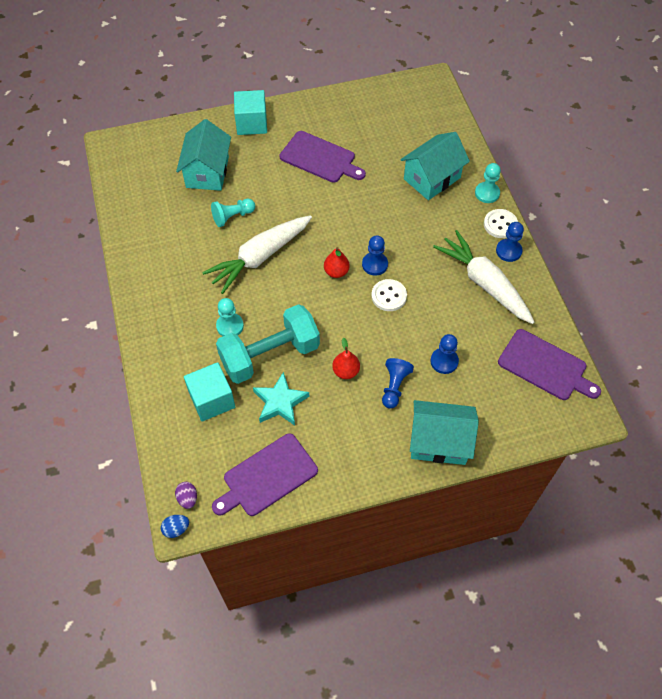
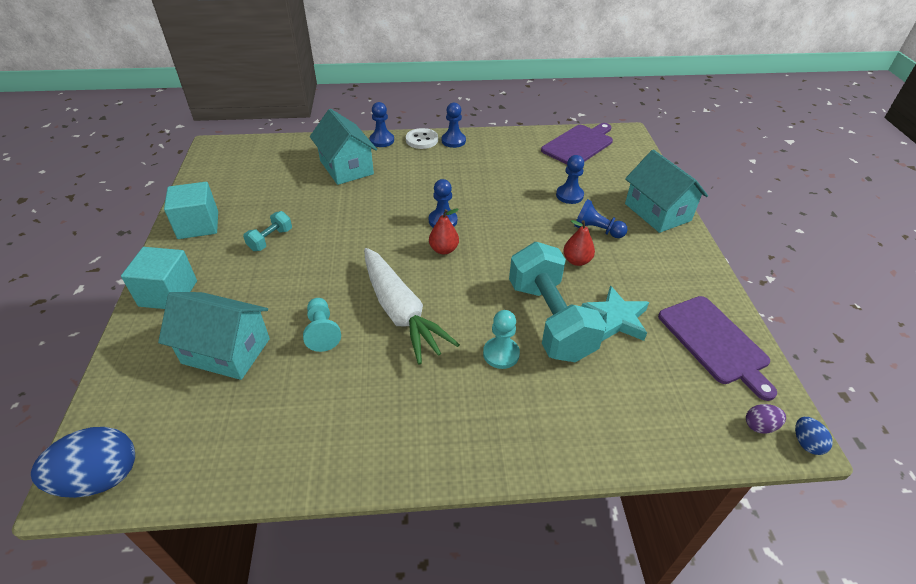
camera: 80 degrees left, 15 degrees down
(114, 152) = (100, 478): none -> blue egg
(212, 400) = (612, 385): turquoise cube -> turquoise cube (198, 225)
(320, 158) = (270, 240): purple cutting board -> turquoise dumbbell
(389, 296) = (486, 217): white button -> none
(439, 442) = (657, 212): turquoise house -> turquoise house turned 45 degrees counterclockwise
(484, 283) = (485, 159): white carrot -> none
(487, 193) = (382, 140): turquoise pawn -> blue pawn

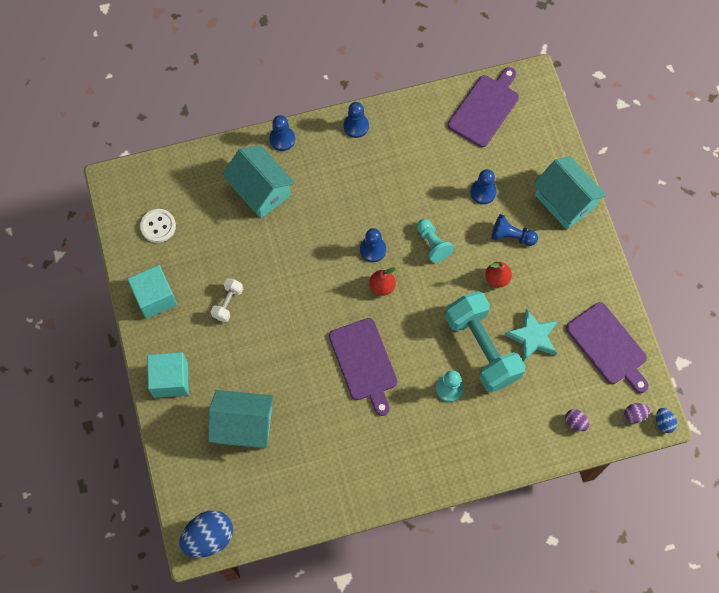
camera: 10 degrees left, 25 degrees up
(270, 240) = (228, 303): turquoise dumbbell -> white dumbbell
(322, 331) = (309, 393): turquoise pawn -> turquoise pawn (432, 244)
(400, 312) = (364, 362): white carrot -> purple cutting board
(422, 140) = (323, 130): white button -> white button (158, 226)
(672, 421) = (575, 422): none -> purple egg

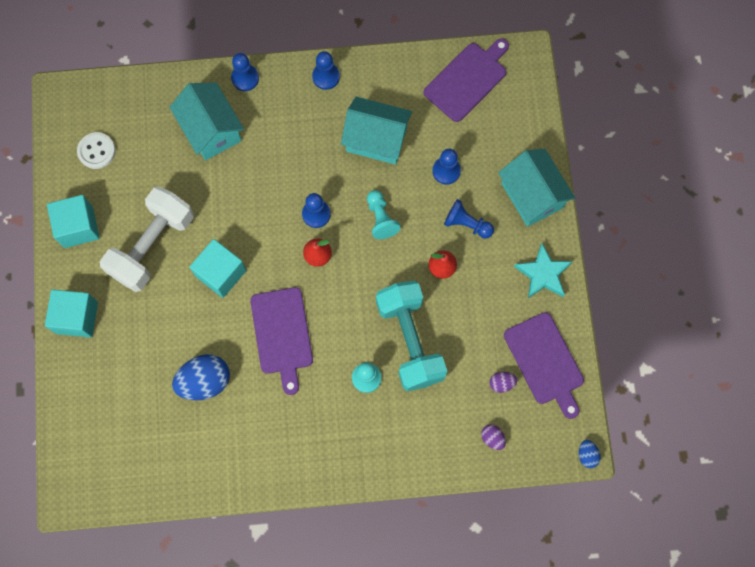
camera: 10 degrees right, 5 degrees up
(209, 537) = (83, 492): blue egg -> blue egg (205, 381)
(228, 303) = (152, 246): white dumbbell -> white dumbbell, size x2.25
(244, 425) = (143, 380): turquoise house -> turquoise house (376, 139)
(296, 317) = (221, 273): none -> turquoise cube
(532, 337) = (466, 338): turquoise star -> turquoise star (543, 274)
(634, 415) = (557, 441): purple egg -> purple egg (501, 383)

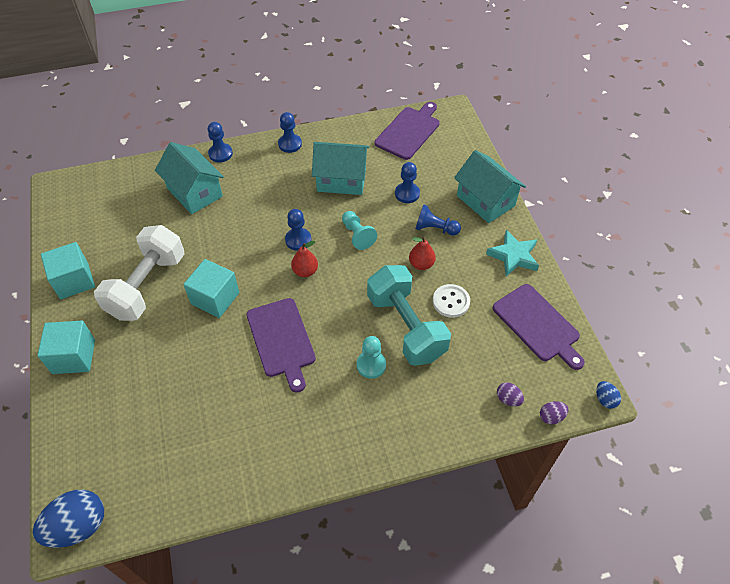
camera: 10 degrees left, 20 degrees down
(96, 151) = (90, 221): white button -> white button (451, 302)
(205, 381) = (209, 393): blue egg -> blue egg (78, 526)
(501, 383) = (503, 349): purple egg -> purple egg (551, 417)

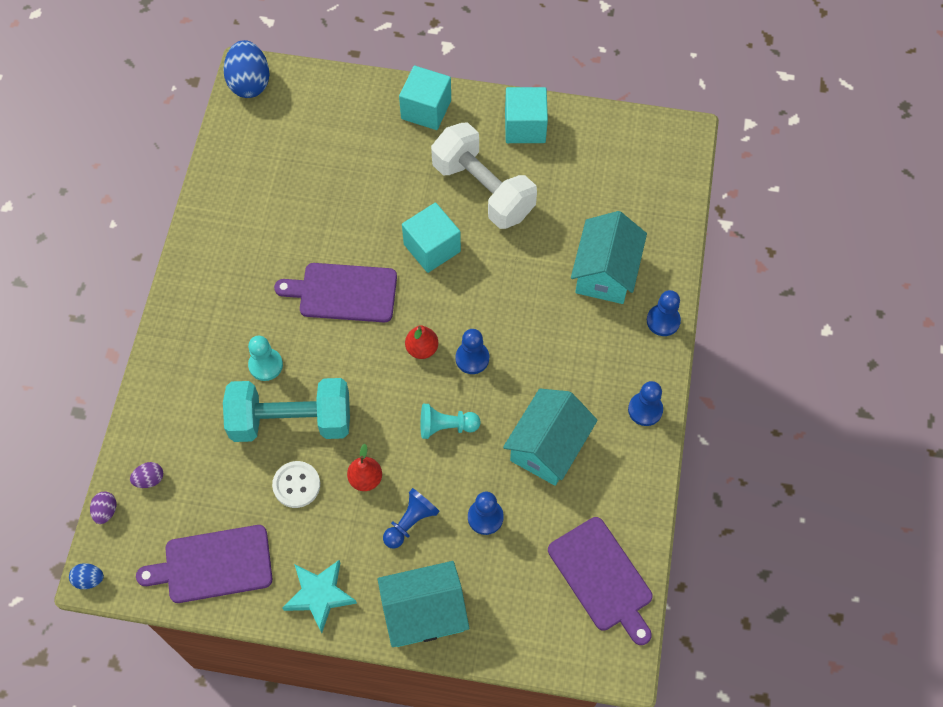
camera: 115 degrees right, 10 degrees up
(194, 192) = (605, 272): turquoise house -> turquoise house turned 60 degrees counterclockwise

